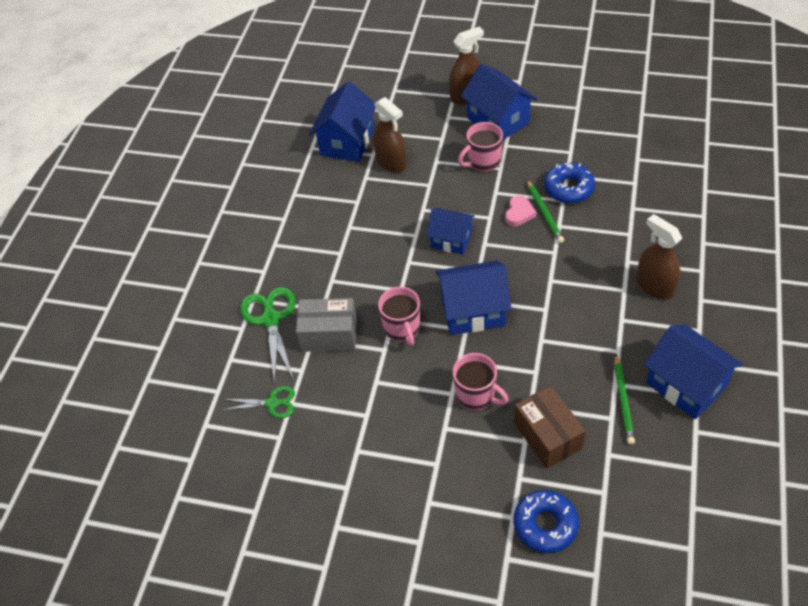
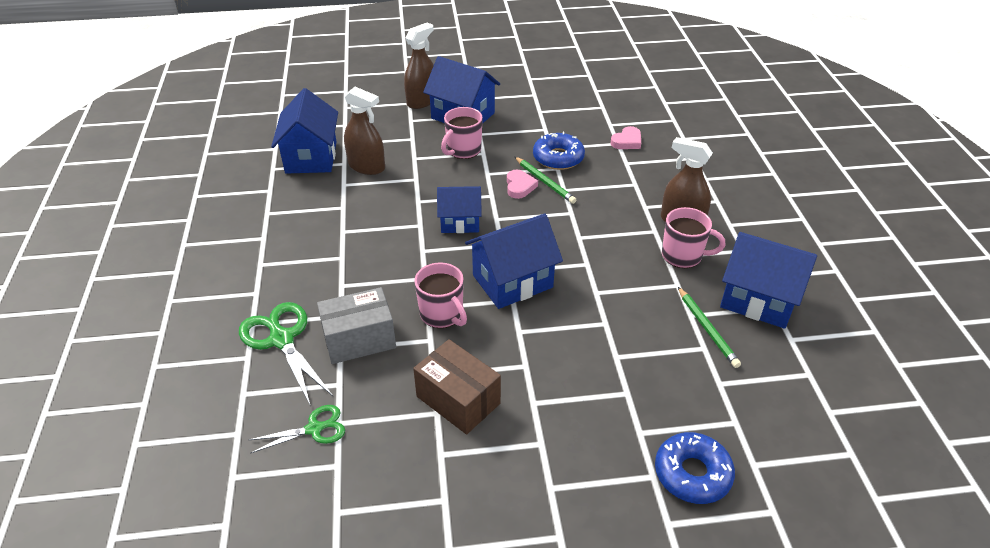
camera: 25 degrees left, 10 degrees down
(476, 395) = (553, 360): pink mug -> pink mug (683, 256)
(547, 436) = (648, 381): brown box -> brown box (458, 400)
(645, 183) = (627, 141): none -> pink heart

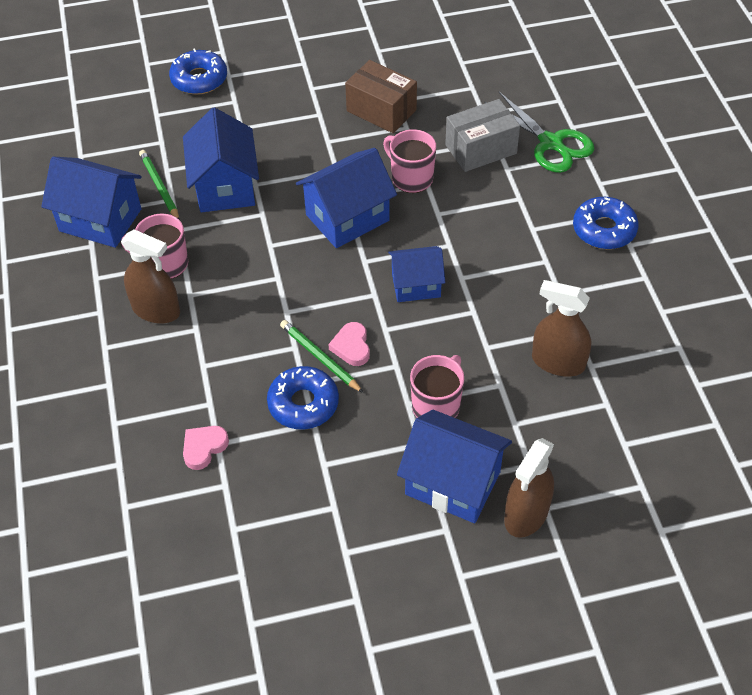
camera: 175 degrees right, 10 degrees up
(278, 251) = (604, 230): none -> blue donut
(311, 157) = (639, 372): blue house -> blue house (225, 186)
(314, 429) = (489, 82): green scissors -> none

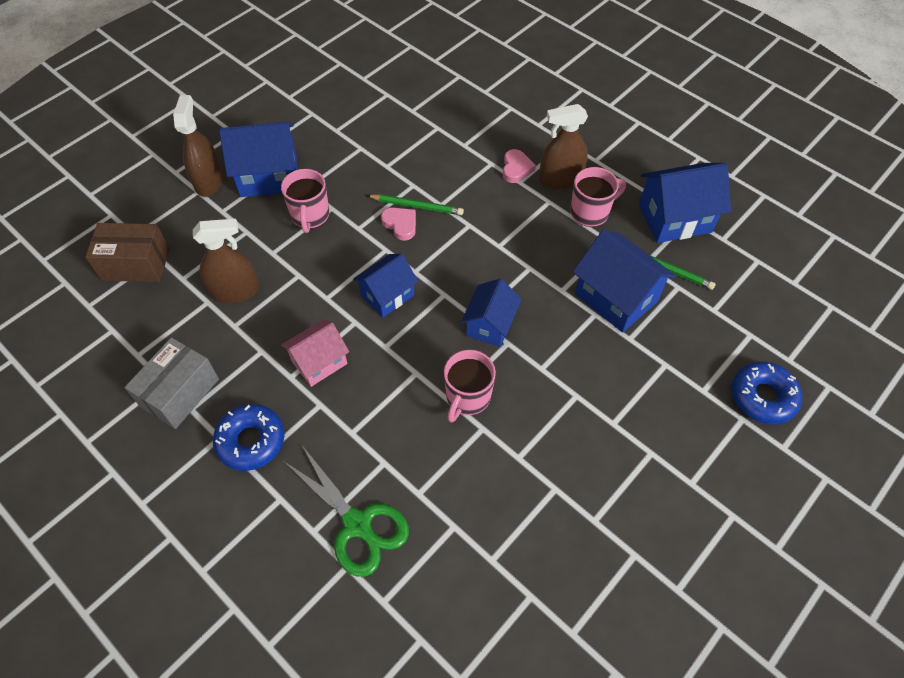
camera: 145 degrees right, 5 degrees up
(204, 448) = (443, 121): pink heart -> pink heart (516, 168)
(303, 404) = (403, 173): blue donut -> none
(347, 218) = (490, 325): blue house -> blue house, size x0.65
(381, 110) = (559, 464): brown box -> brown box (135, 264)
(411, 178) = (467, 397): pink mug -> pink mug turned 105 degrees clockwise
(481, 149) = (425, 472): grey box -> grey box (180, 393)
(514, 260) = (319, 362): none -> pink house
(551, 143) = (357, 525): green scissors -> green scissors turned 150 degrees counterclockwise

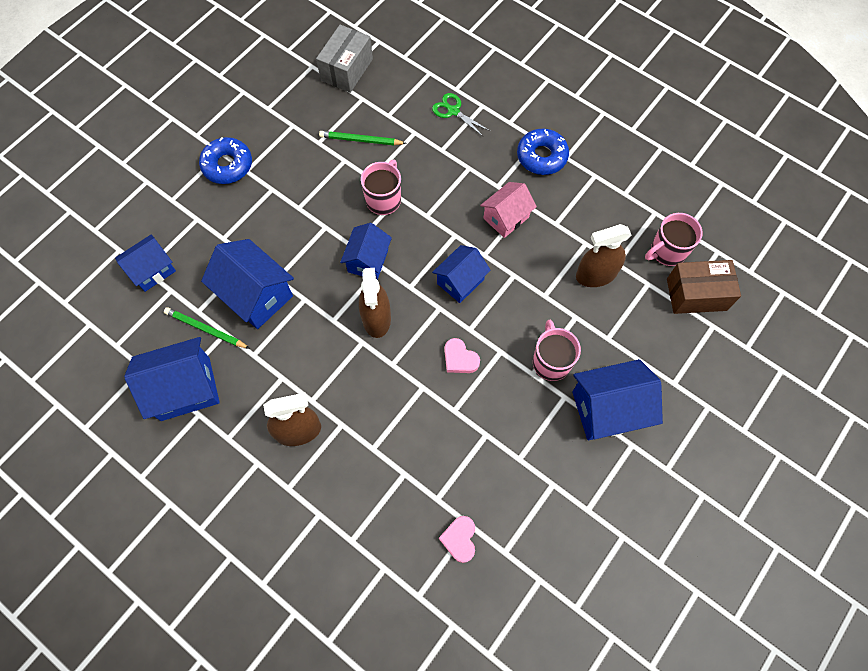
camera: 175 degrees right, 10 degrees up
(180, 393) = (608, 186): grey box -> grey box (347, 70)
(209, 181) = (667, 396): brown spray bottle -> brown spray bottle (376, 318)
(357, 525) = (453, 111): green scissors -> green scissors, size x0.61
(417, 206) = (446, 382): green pencil -> green pencil (361, 140)
(516, 168) = (345, 442): pink heart -> pink heart (459, 539)
(590, 212) = (270, 389): pink mug -> pink mug (667, 251)
(741, 333) = (152, 270): none -> blue house
(762, 397) = (151, 217): blue donut -> blue donut (227, 165)

